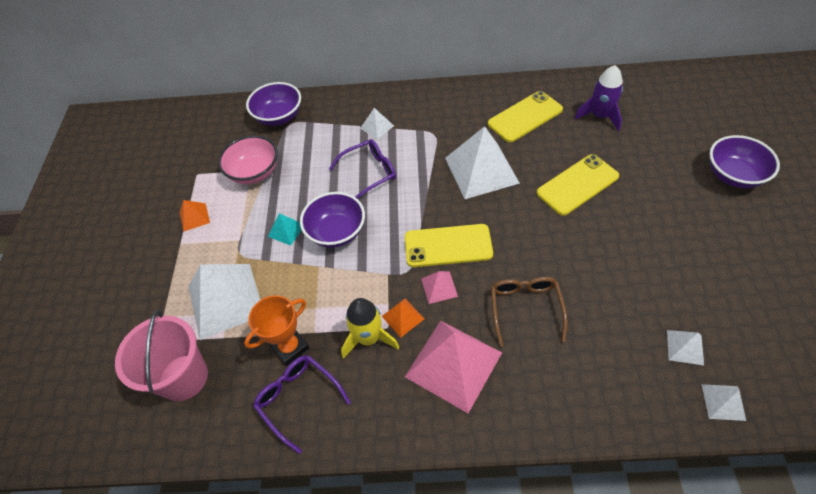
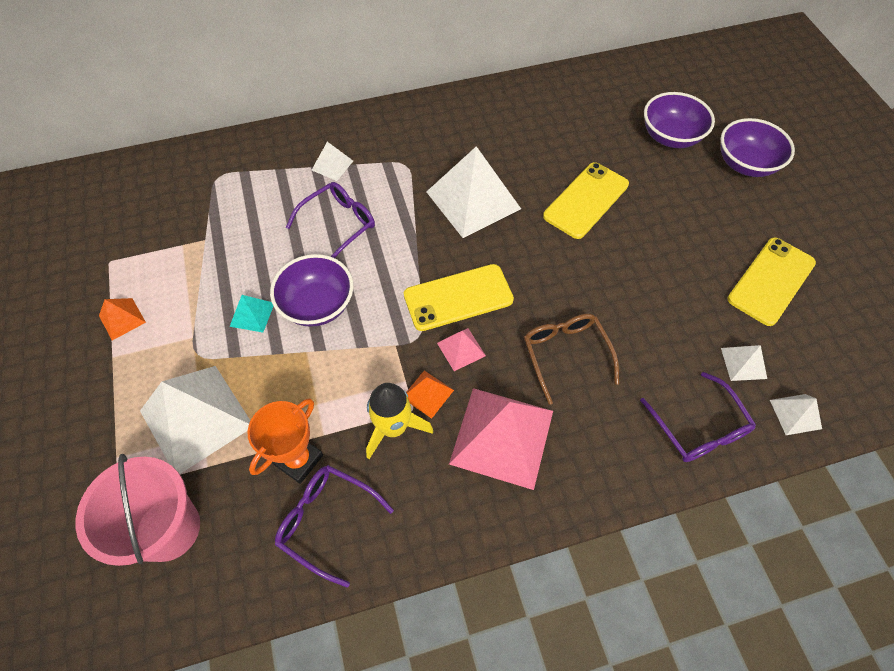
camera: 20 degrees left, 5 degrees up
(254, 172) = (188, 247): pink bowl -> none
(279, 117) = (201, 170): purple bowl -> purple bowl (670, 137)
(525, 117) = (507, 129): yellow phone -> yellow phone (771, 281)
(600, 116) = (590, 116): purple rocket -> none
(627, 394) = (698, 427): none -> purple glasses

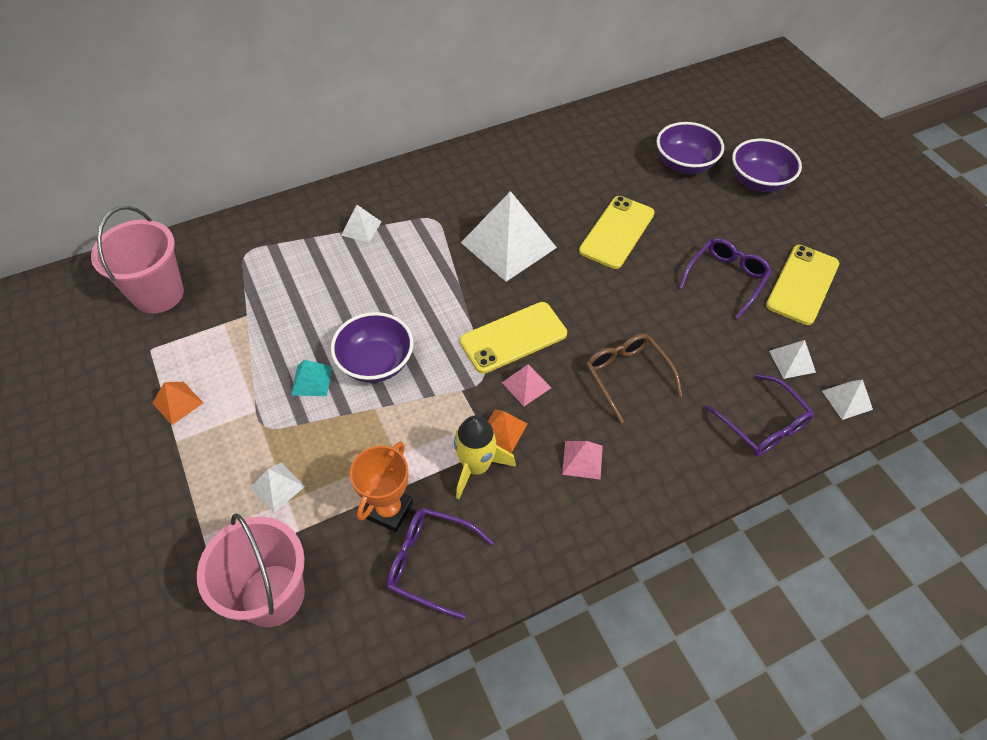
camera: 10 degrees left, 5 degrees down
(128, 207) = (158, 294): none -> pink bucket
(196, 418) = (277, 487): white pyramid -> white pyramid, size x0.46
(338, 224) = (380, 284): purple glasses -> purple glasses (726, 279)
(502, 437) = (582, 460): pink pyramid -> pink pyramid, size x0.46

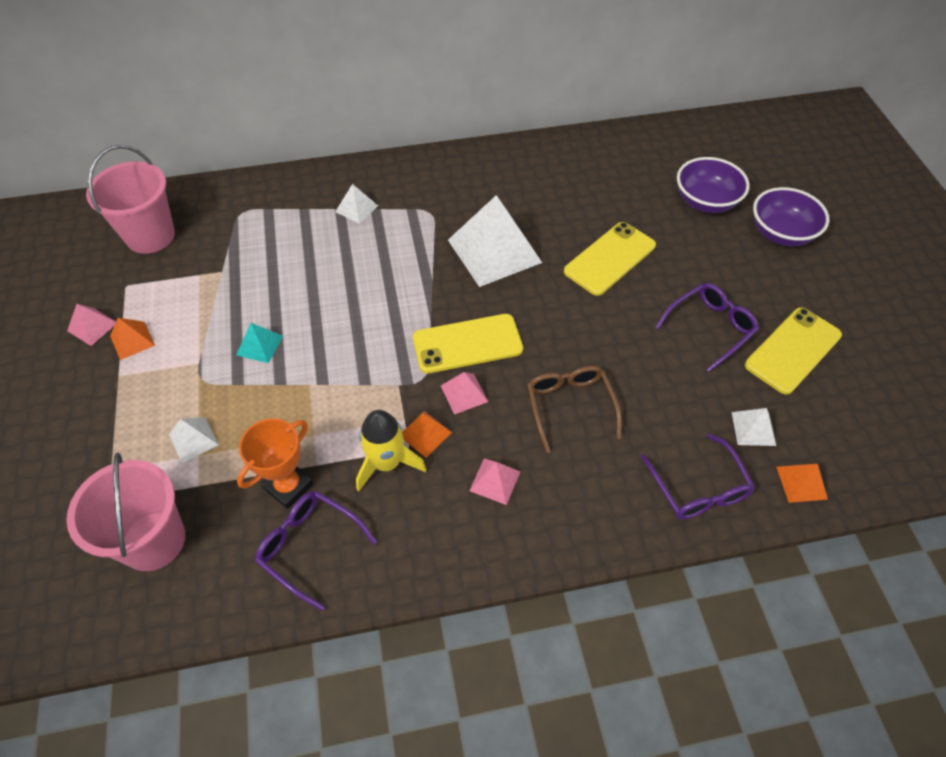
camera: 15 degrees right, 0 degrees up
(129, 397) = (92, 326): none -> pink pyramid
(376, 363) = (325, 341): purple bowl -> none
(847, 400) = (801, 482): white pyramid -> orange pyramid

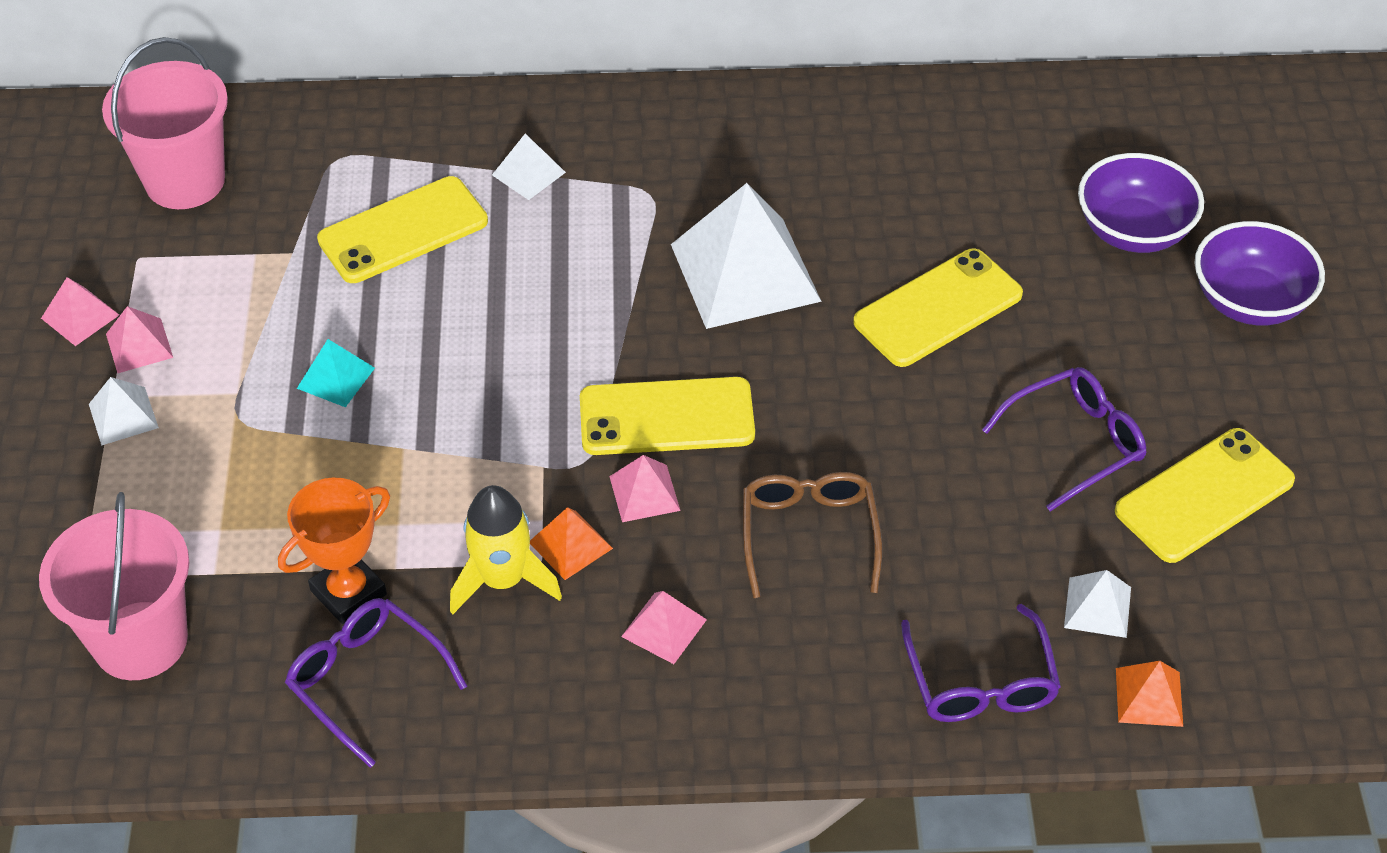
camera: 10 degrees right, 5 degrees down
(132, 340) = (139, 345): orange pyramid -> pink pyramid
(193, 439) = (215, 506): white pyramid -> white pyramid (123, 416)
(287, 250) = (403, 230): none -> yellow phone

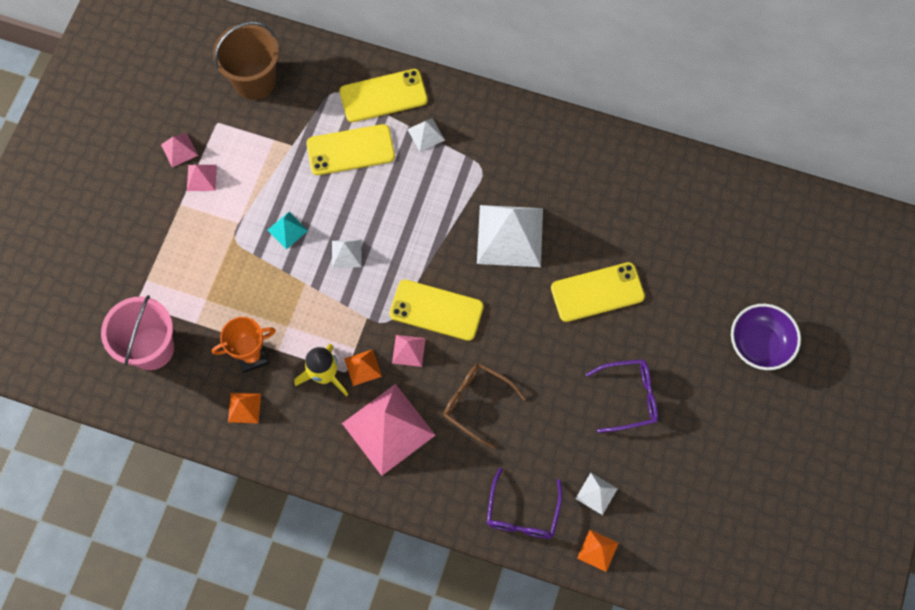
camera: 20 degrees right, 20 degrees up
(123, 416) = (182, 217): white pyramid -> white pyramid (346, 253)
(185, 181) = (254, 81): pink bucket -> brown bucket
(367, 681) = (244, 407): purple glasses -> orange pyramid
(663, 628) = (388, 429): pink pyramid -> pink pyramid, size x2.19
(809, 535) = (476, 403): brown glasses -> brown glasses turned 75 degrees counterclockwise
(1133, 231) = (720, 279): purple bowl -> none
(1204, 496) = (678, 451): yellow phone -> yellow phone (383, 96)

